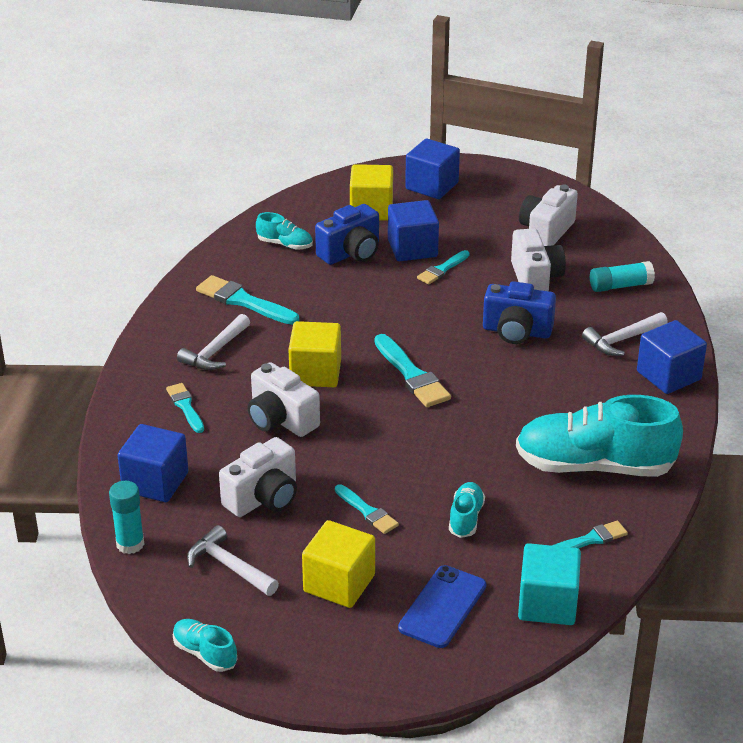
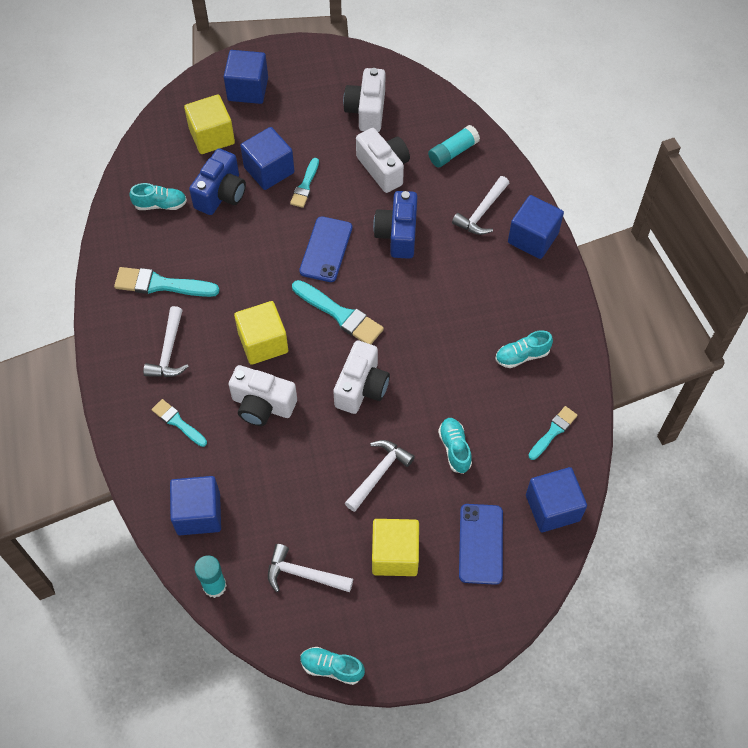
camera: 25 degrees left, 25 degrees up
(263, 498) = (293, 493): white camera -> white camera (361, 387)
(367, 511) = (379, 473): turquoise brush -> white hammer
(431, 322) = (326, 249): none -> blue phone
(516, 332) = (398, 234): blue camera -> blue camera turned 105 degrees clockwise
(547, 604) = (552, 508): turquoise cube -> blue cube
(594, 466) = (522, 355): turquoise shoe -> turquoise shoe, size x0.45

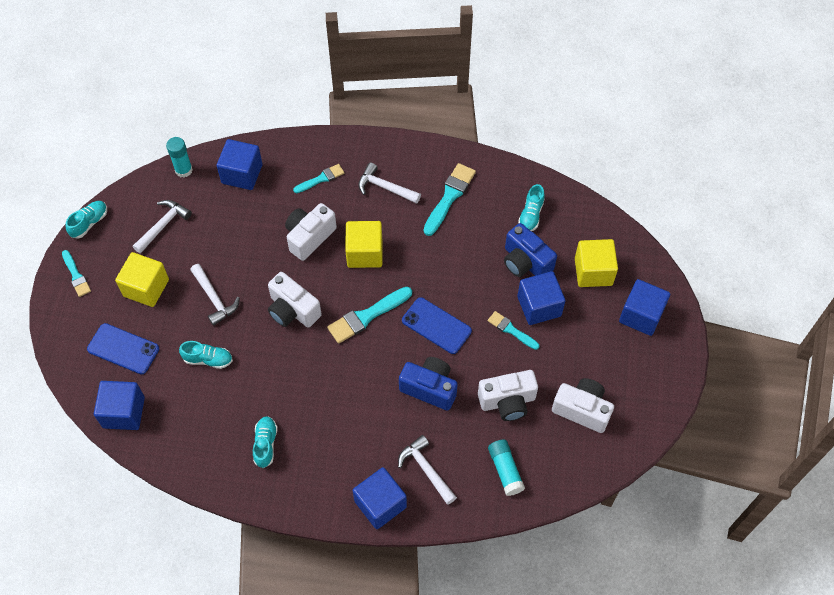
camera: 110 degrees right, 0 degrees up
(553, 431) = (186, 440): turquoise brush -> turquoise brush (76, 275)

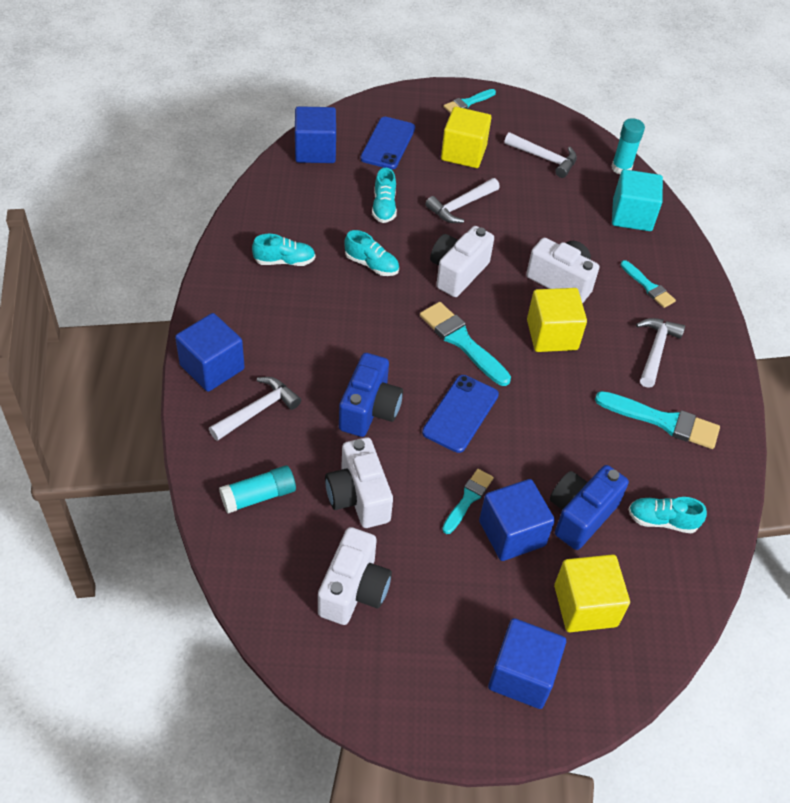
camera: 80 degrees right, 10 degrees down
(89, 223) = (533, 105): turquoise shoe -> turquoise shoe (371, 265)
(242, 174) = (632, 215): blue cube -> turquoise cube

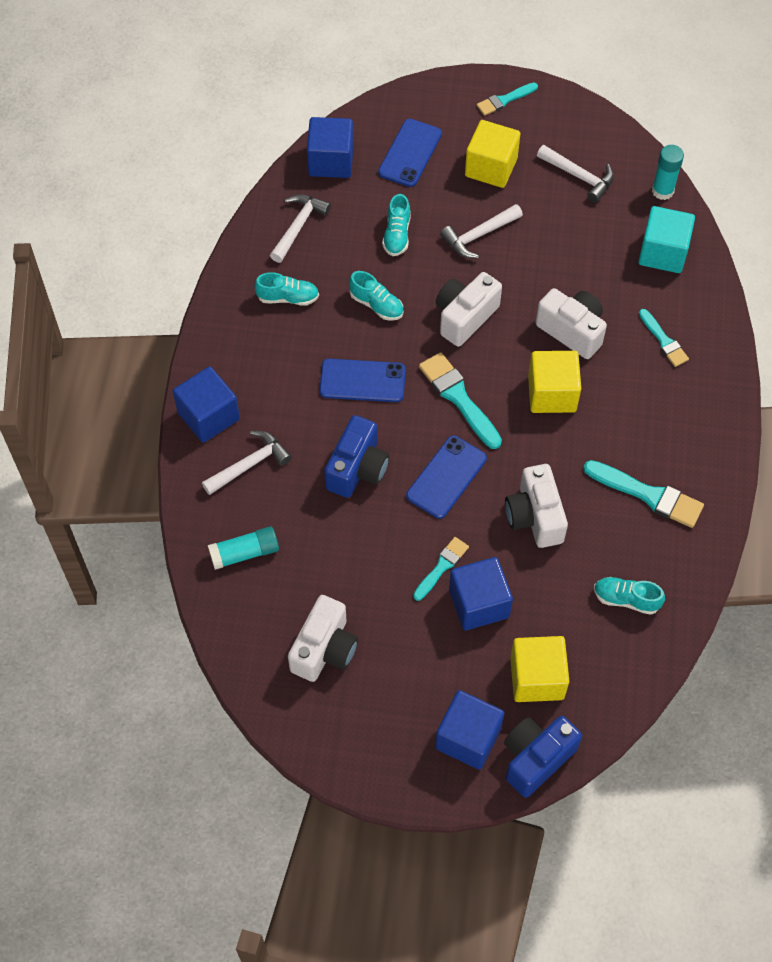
camera: 10 degrees right, 10 degrees up
(358, 497) = (338, 559): white camera -> white camera (535, 517)
(365, 330) = (362, 381): none -> blue phone
(580, 515) = (548, 589): blue camera -> blue camera (536, 758)
(655, 350) = (656, 416): white hammer -> white hammer (298, 226)

